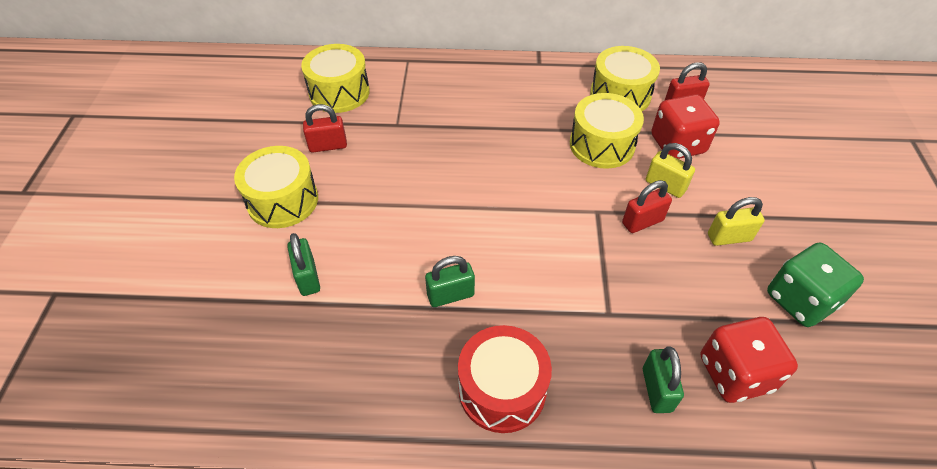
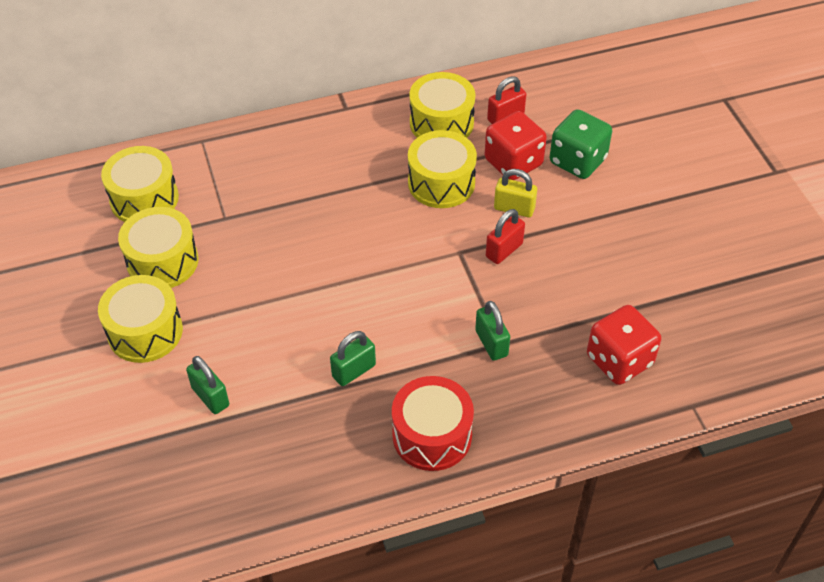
camera: 20 degrees left, 0 degrees up
(328, 146) = (162, 261): red padlock -> yellow drum
(656, 390) = (560, 394): green padlock -> green padlock (491, 343)
(729, 237) = (584, 242): yellow padlock -> none
(800, 300) = (658, 281): green dice -> green dice (577, 161)

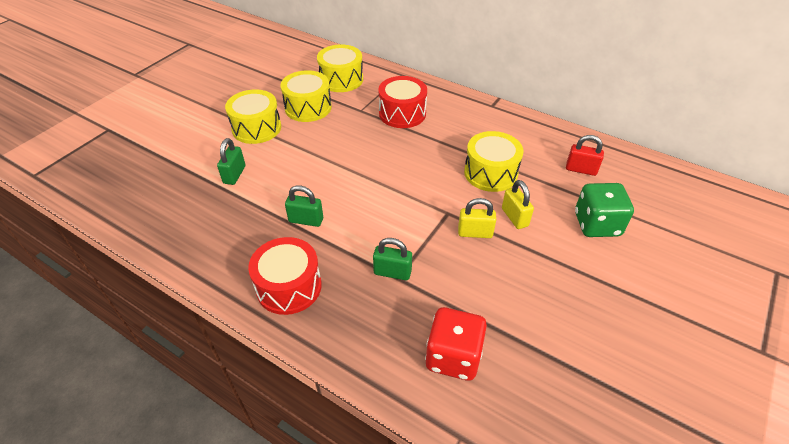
camera: 50 degrees right, 5 degrees down
(273, 187) = (402, 113): none -> red drum
(441, 123) = (535, 146): yellow drum -> none
(491, 343) = (392, 272): green padlock -> green padlock turned 75 degrees clockwise
(504, 250) = (475, 233): red padlock -> yellow padlock
(513, 163) = (550, 194): red dice -> none

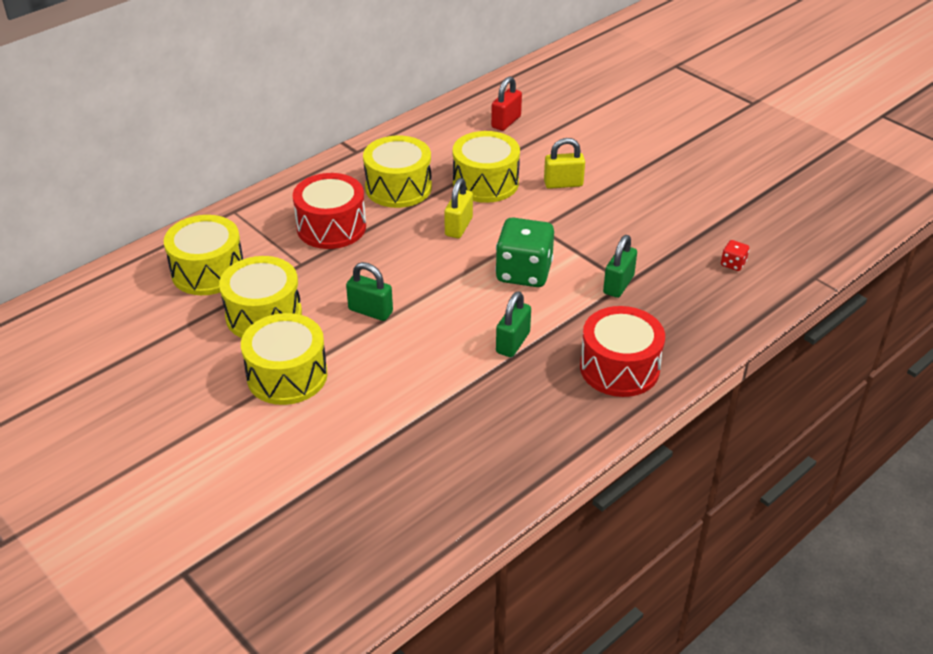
camera: 75 degrees left, 5 degrees down
(234, 175) = (392, 406): green padlock -> green padlock (370, 311)
(453, 356) = (733, 264): red dice -> red dice, size x0.43
(460, 132) = (398, 187): none -> yellow drum
(475, 233) = (577, 215): yellow padlock -> yellow padlock (458, 227)
(597, 224) = (591, 136): green dice -> green dice (524, 272)

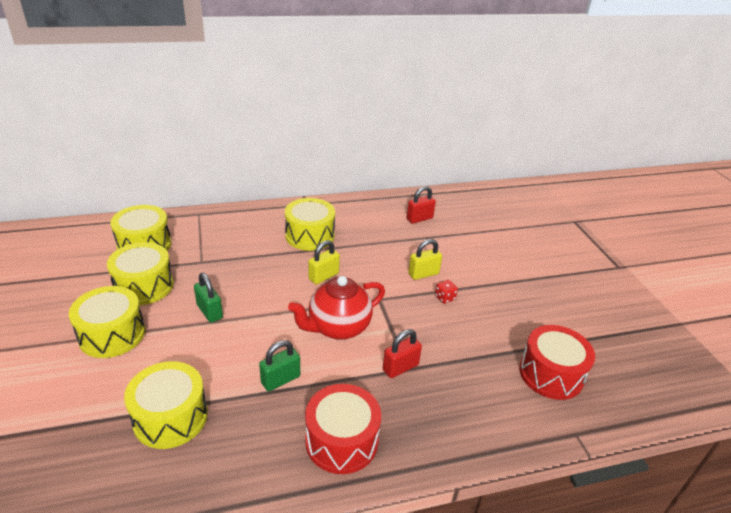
camera: 25 degrees right, 5 degrees down
(331, 227) = (243, 245): red drum -> red drum (551, 374)
(485, 183) = (369, 253): yellow drum -> yellow drum (170, 417)
(524, 272) = (338, 328): green dice -> red teapot
(563, 184) = (423, 274): yellow padlock -> yellow padlock turned 45 degrees counterclockwise
(618, 285) = (400, 367): green padlock -> red padlock
(733, 264) = (509, 390): red dice -> red dice (445, 298)

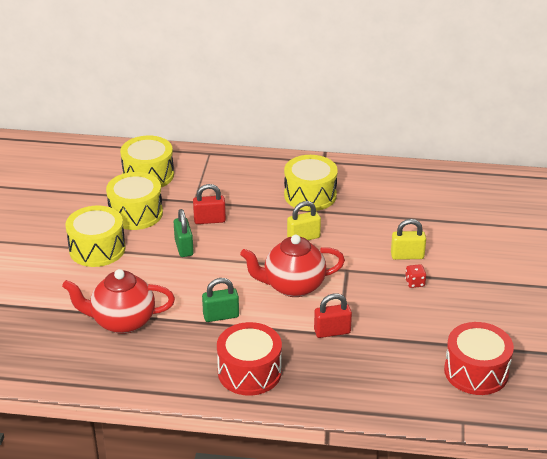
camera: 25 degrees right, 0 degrees up
(170, 417) = (122, 321): yellow drum -> red teapot
(419, 218) = (440, 198): red padlock -> red padlock (209, 220)

